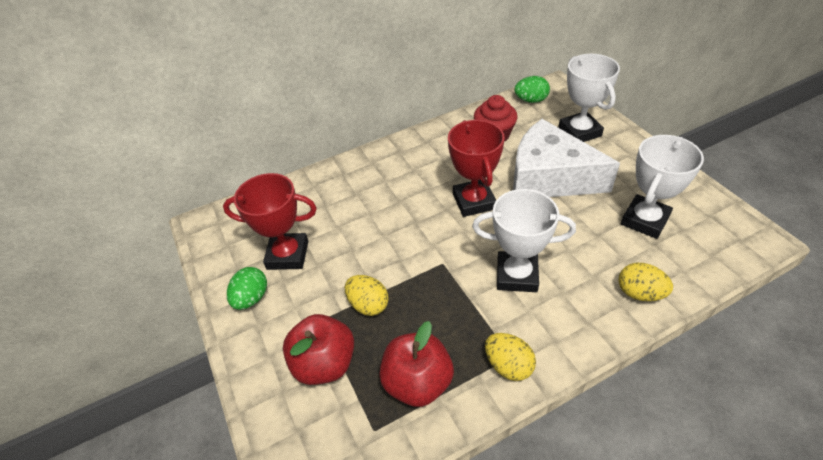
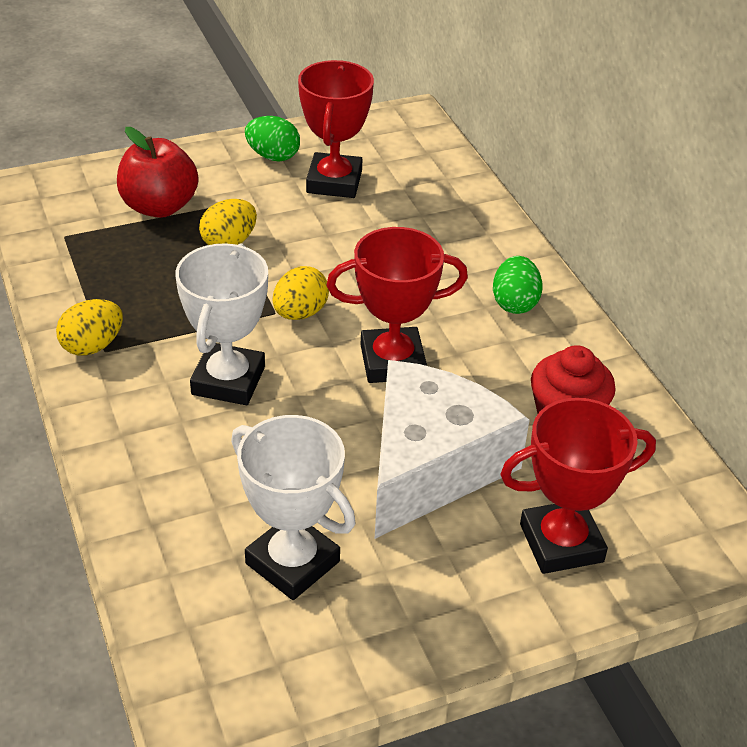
camera: 90 degrees right, 5 degrees down
(418, 382) = (104, 271): red apple -> none
(531, 100) = (680, 492): green egg -> green egg (514, 303)
(579, 132) = (561, 543): white trophy -> red trophy
(639, 293) = (148, 504): yellow egg -> yellow egg (300, 313)

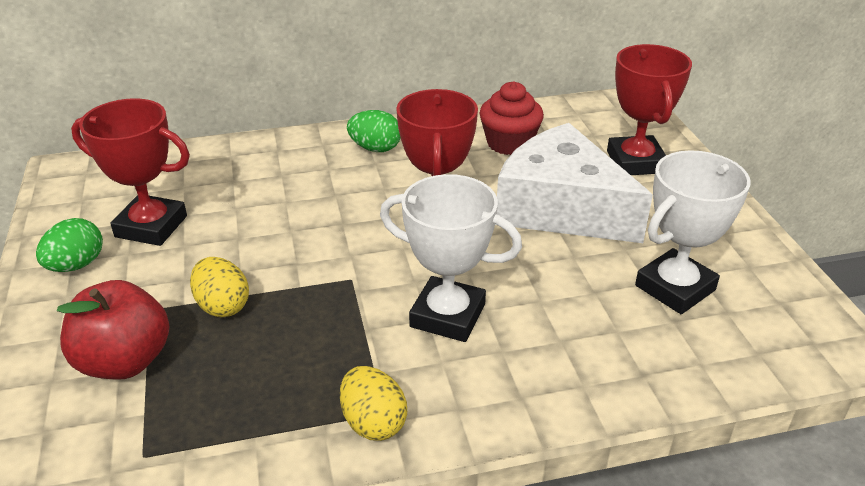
camera: 80 degrees left, 5 degrees down
(300, 313) = (356, 263): yellow egg -> none

